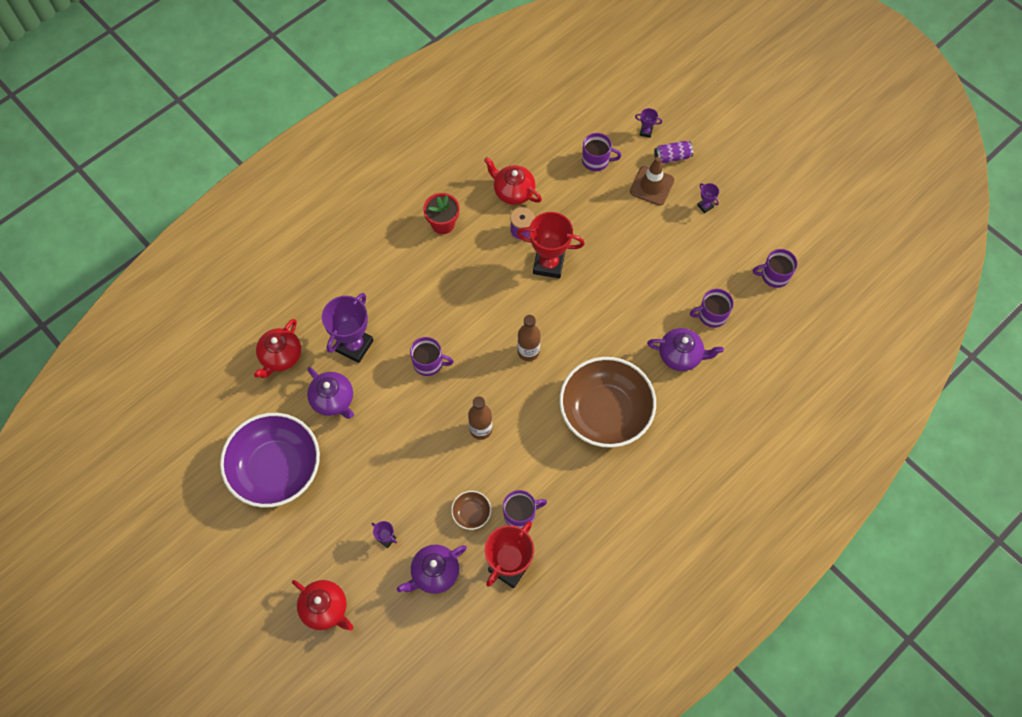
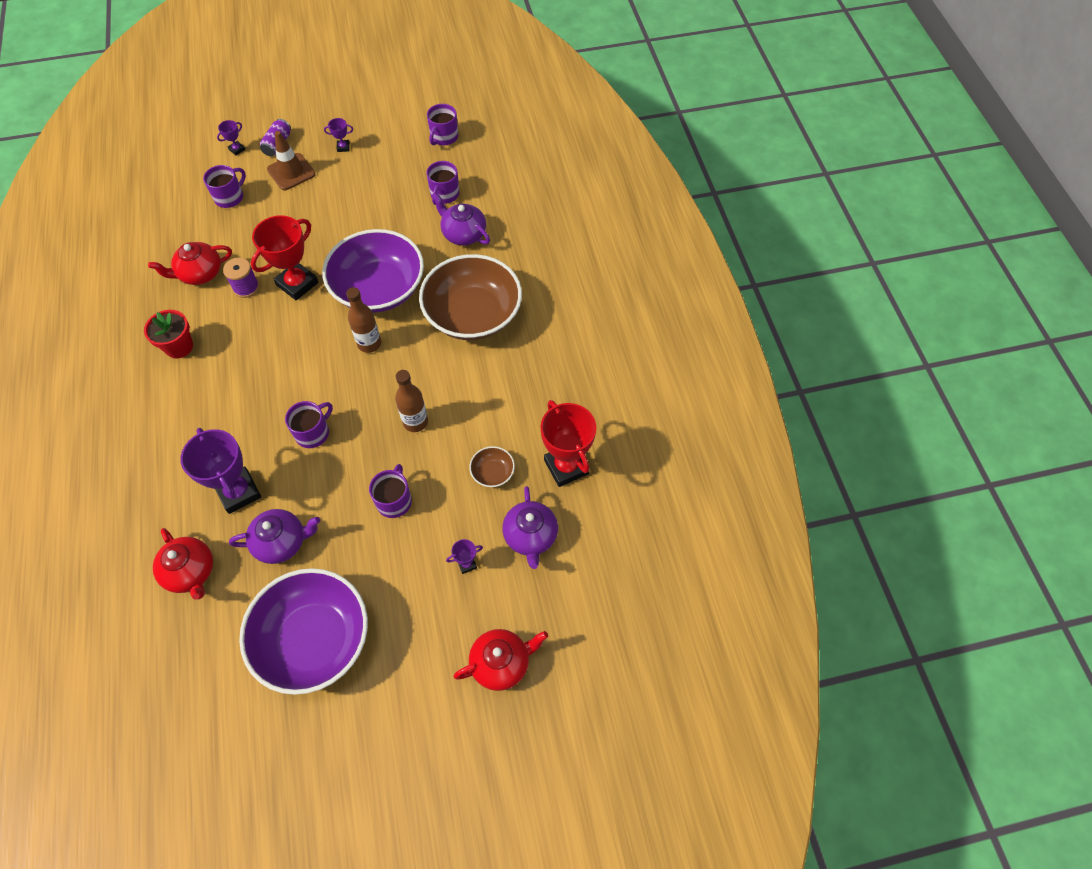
camera: 60 degrees left, 5 degrees down
(520, 514) = (521, 431): purple mug -> purple mug (394, 500)
(583, 325) = (378, 288): none -> purple bowl
(681, 355) = (463, 234): purple teapot -> purple teapot turned 90 degrees counterclockwise

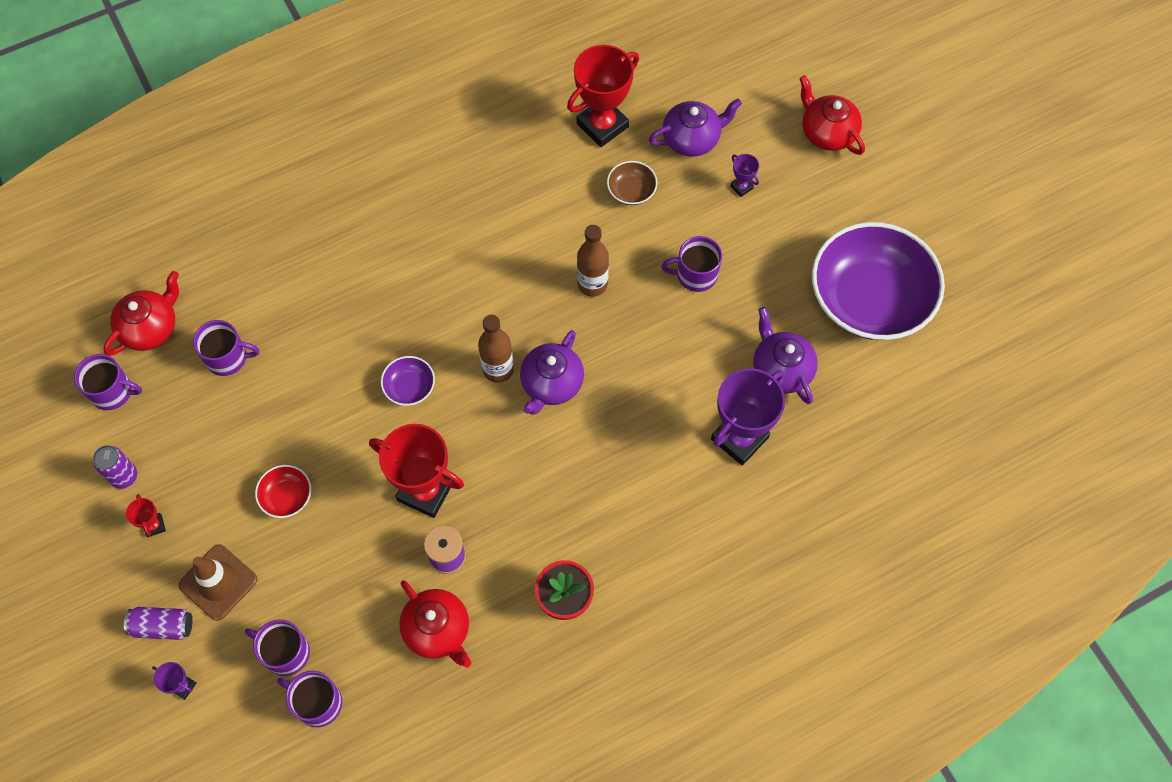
camera: 105 degrees left, 5 degrees up
(190, 572) = (847, 448): red teapot -> red teapot (150, 328)
(313, 433) = (639, 387): purple mug -> purple mug (317, 703)
(330, 211) = (287, 497): none -> red bowl
(343, 147) = (154, 526): purple trophy -> red trophy
(378, 288) = (409, 387): purple bowl -> purple bowl, size x0.40
(382, 137) = (124, 477): none -> purple can
(463, 234) = (295, 314): purple teapot -> purple teapot (551, 384)
(473, 314) = (424, 267): brown bowl -> none

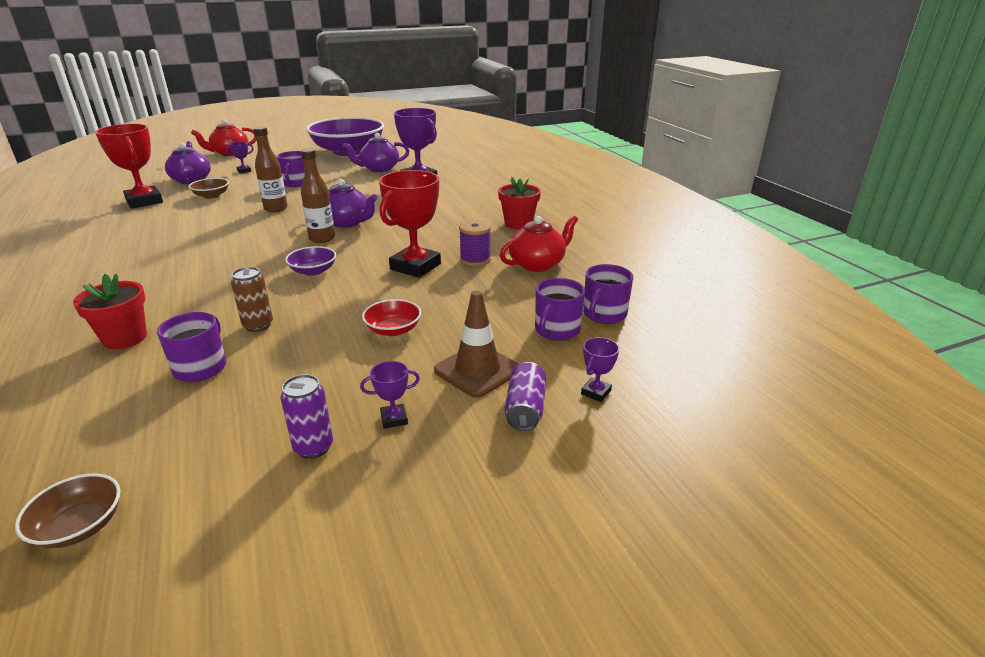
camera: 85 degrees left, 35 degrees down
(61, 366) = (80, 526): none -> brown bowl
(113, 392) = (173, 464): purple mug -> none
(150, 328) = (101, 430): red teapot -> none
(154, 526) = (394, 419): red trophy -> purple trophy
(273, 278) = (125, 338): none -> red flower pot
(294, 376) = (258, 325): none -> brown can

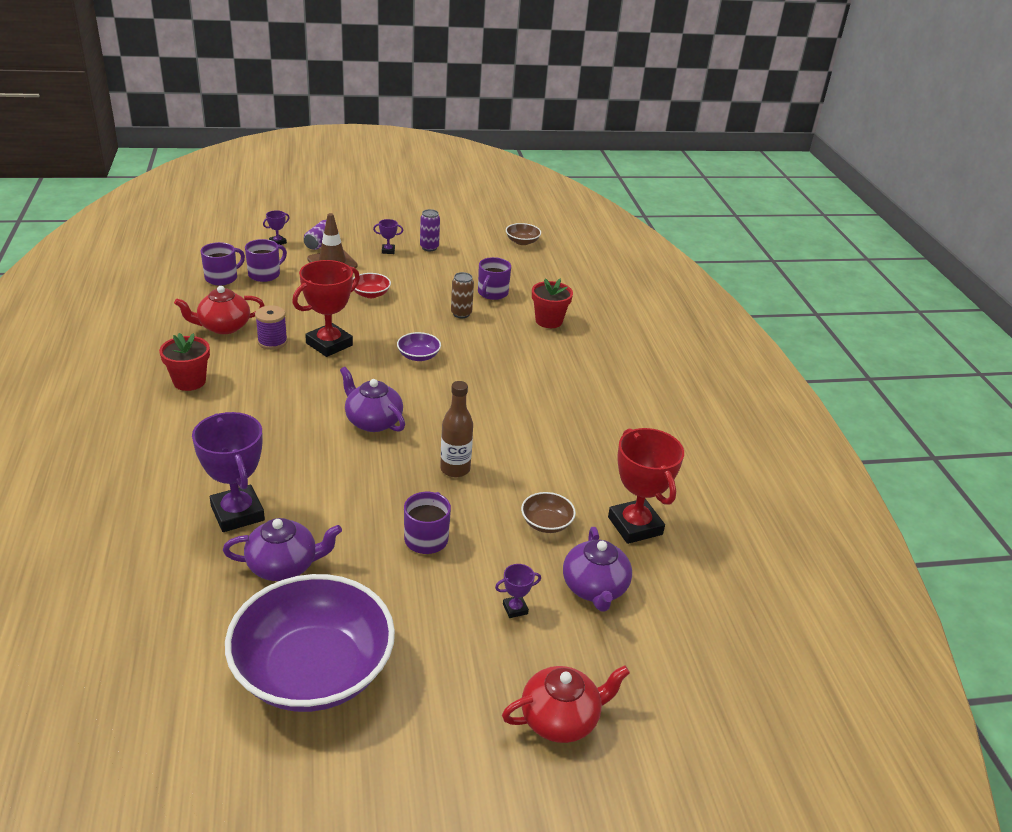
camera: 170 degrees left, 5 degrees up
(322, 238) = (405, 398): brown bottle -> none

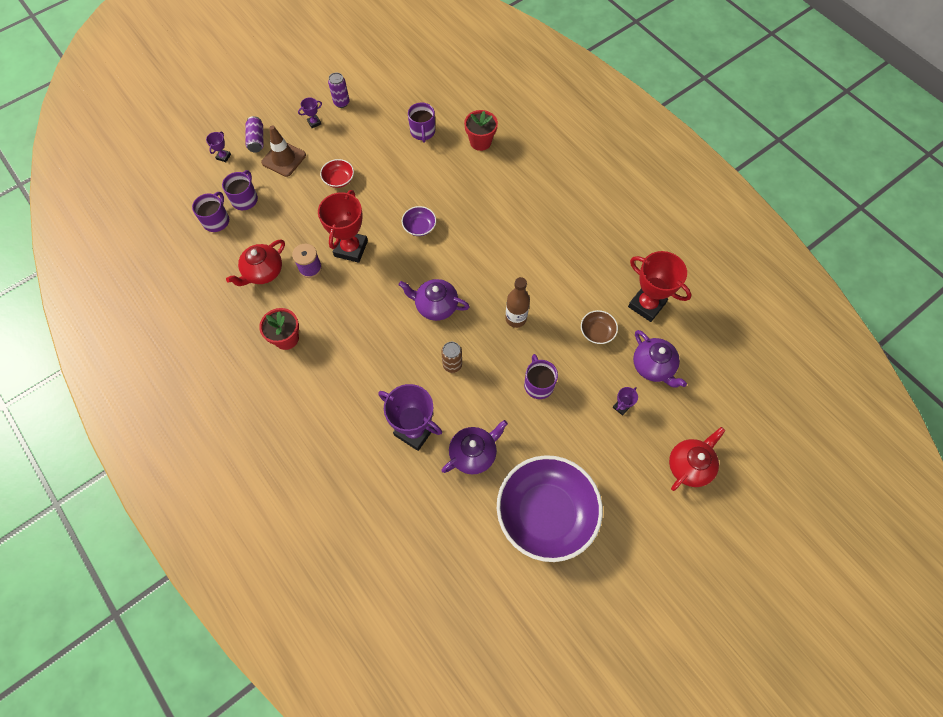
camera: 25 degrees left, 30 degrees up
(461, 314) = (417, 166): brown can -> brown can (452, 365)
(522, 242) = (404, 59): brown bowl -> none

